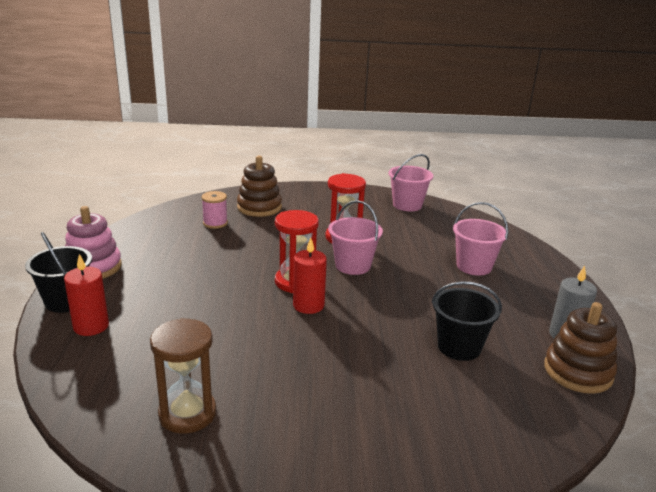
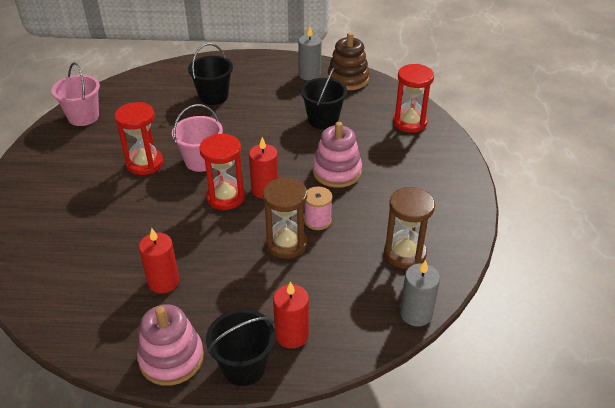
camera: 85 degrees left, 15 degrees up
(83, 417) = (416, 313): none -> grey candle
(181, 258) = (163, 281): none -> red candle
(215, 223) = (83, 260): pink spool -> pink spool (317, 220)
(220, 321) = (286, 243): none -> brown hourglass
(259, 207) = (51, 224): brown stacking toy -> none
(348, 358) = (337, 172): none -> pink stacking toy
(474, 266) = (213, 96): pink bucket -> black bucket
(488, 437) = (409, 122): none -> red hourglass

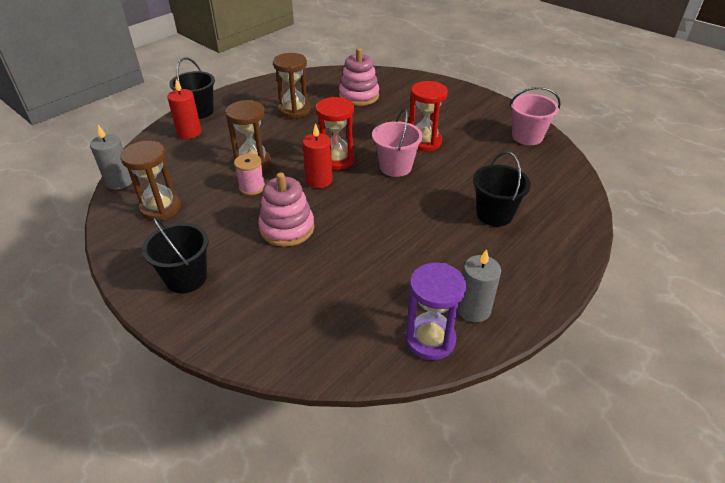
camera: 130 degrees right, 0 degrees up
(163, 281) = (294, 110): red candle -> brown hourglass
(171, 358) = (240, 96): pink stacking toy -> pink stacking toy (359, 96)
(323, 120) = (370, 265): black bucket -> black bucket (186, 278)
(348, 79) = (430, 339): brown stacking toy -> purple hourglass
(409, 122) = (285, 332): red hourglass -> none

